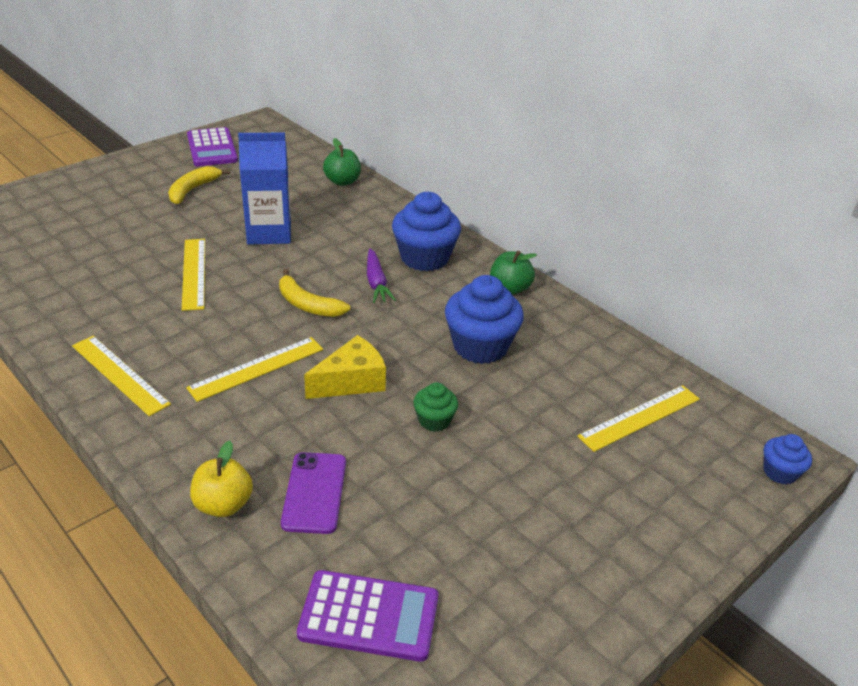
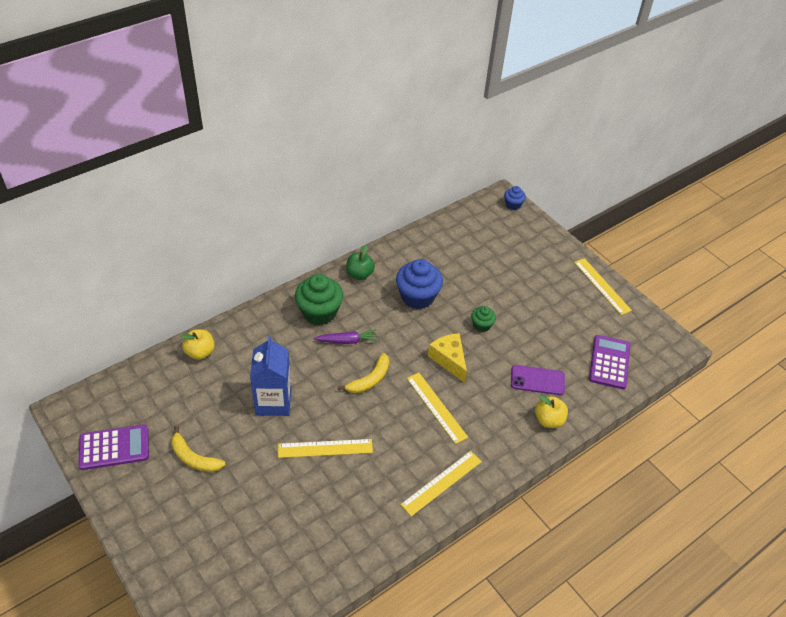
camera: 85 degrees left, 10 degrees up
(342, 181) = (200, 352): green apple -> yellow apple
(424, 258) = (319, 312): blue cupcake -> green cupcake
(640, 417) = (477, 243): yellow ruler -> yellow ruler (602, 286)

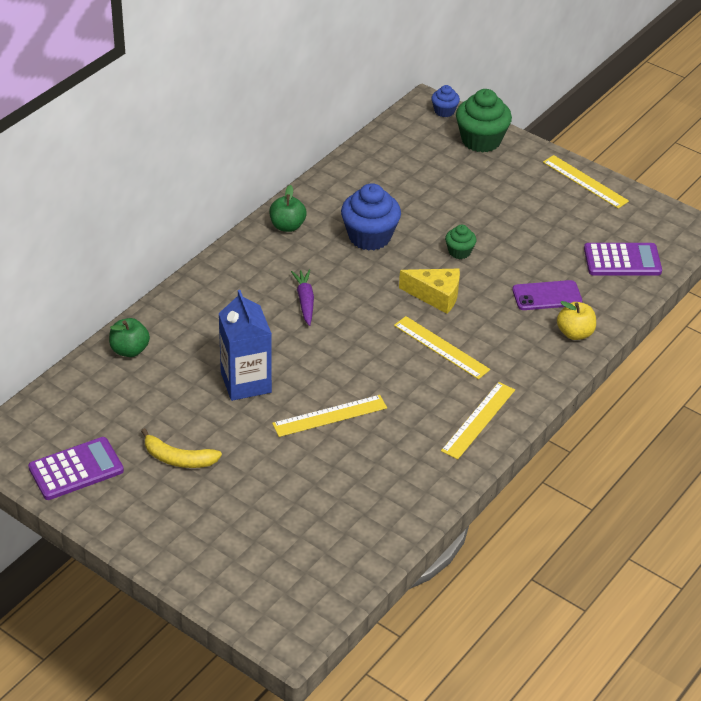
camera: 15 degrees left, 5 degrees down
(200, 352) = (129, 350): yellow apple -> green apple
(319, 312) = (256, 277): green cupcake -> green cupcake (481, 140)
(347, 341) = (305, 301): purple carrot -> purple carrot turned 75 degrees counterclockwise
(369, 379) = (350, 336): yellow banana -> none
(449, 360) = (436, 296): yellow cheese -> yellow cheese turned 150 degrees clockwise
(609, 362) = (622, 260): purple calculator -> purple calculator turned 90 degrees clockwise

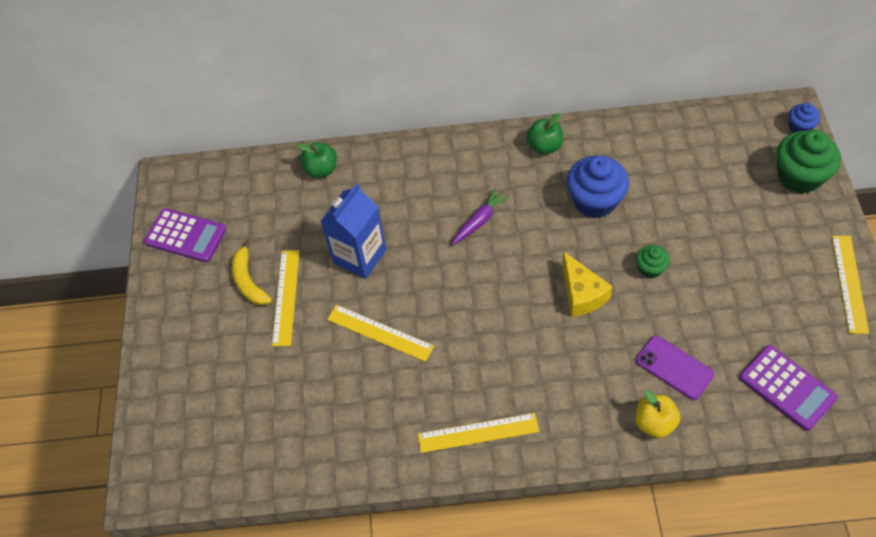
camera: 55 degrees right, 15 degrees up
(441, 347) = (529, 343): yellow ruler -> yellow ruler (286, 297)

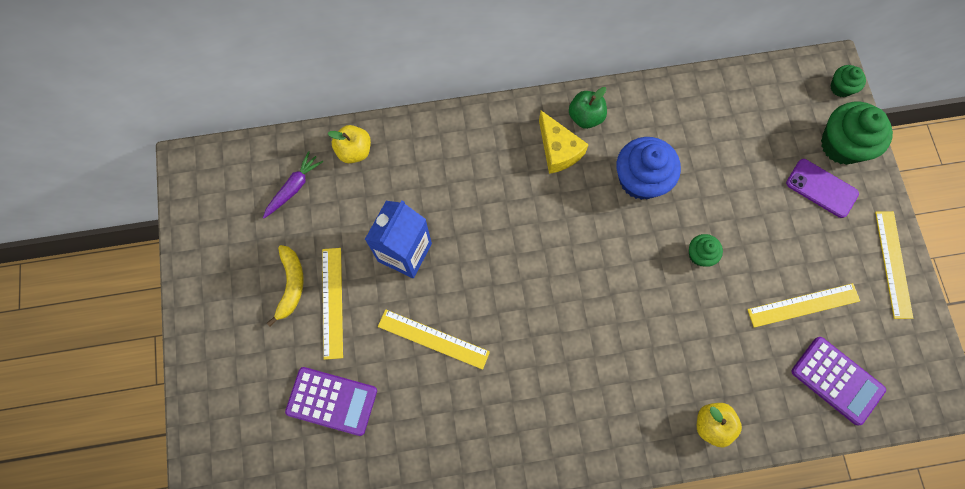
camera: 10 degrees left, 15 degrees up
(185, 236) = (217, 235): purple calculator -> purple calculator (332, 401)
(249, 280) = (291, 285): yellow banana -> yellow banana turned 150 degrees counterclockwise
(321, 169) = (354, 151): green apple -> yellow apple
(478, 433) = (541, 445): yellow ruler -> yellow ruler (803, 305)
(479, 221) = (525, 206): purple carrot -> purple carrot (294, 187)
(581, 294) = (633, 286): yellow cheese -> yellow cheese (558, 150)
(674, 367) = (728, 364): purple phone -> purple phone (821, 188)
(799, 127) = (841, 87): blue cupcake -> green cupcake

